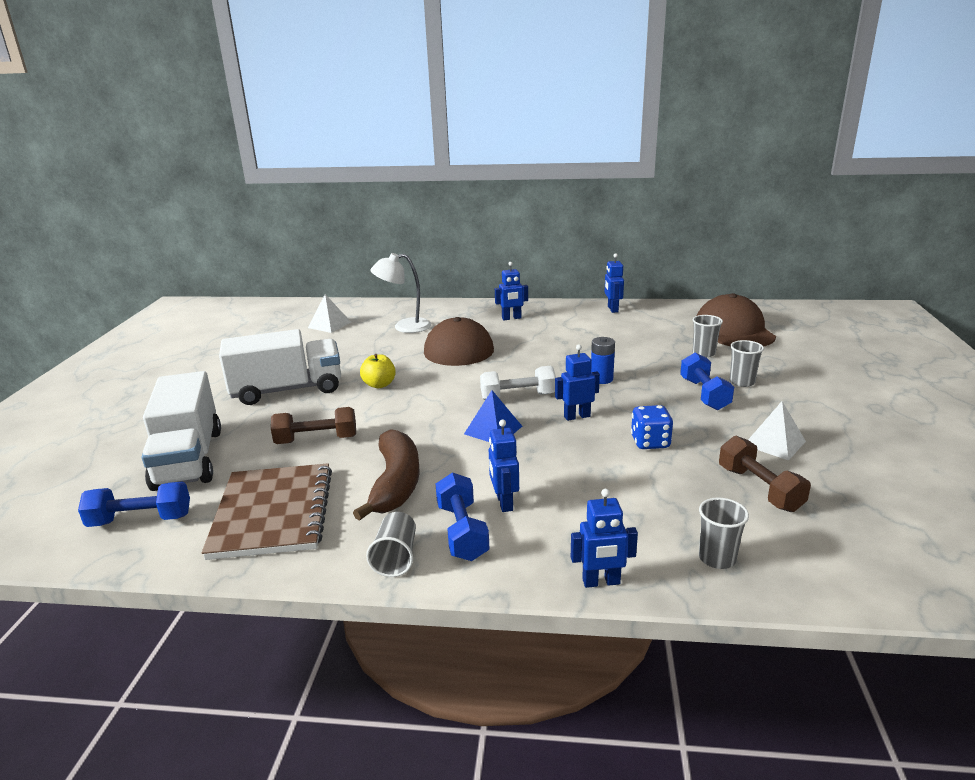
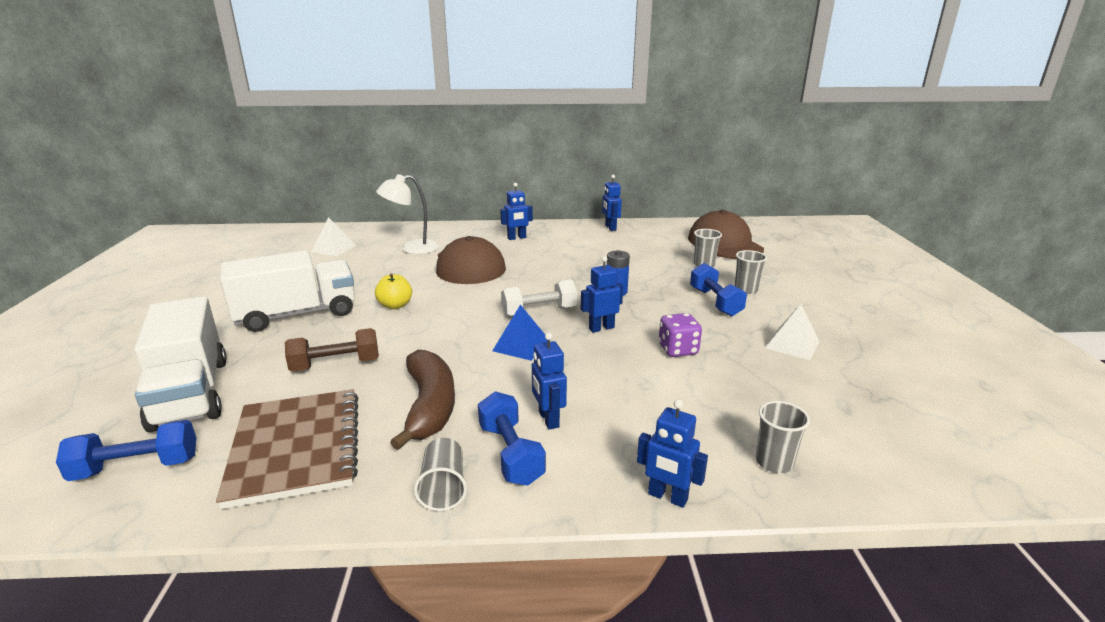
camera: 10 degrees left, 0 degrees up
(601, 582) = (667, 497): blue robot -> blue robot turned 45 degrees clockwise
(650, 442) = (678, 350): blue dice -> purple dice
(759, 489) = (792, 389): brown dumbbell -> none

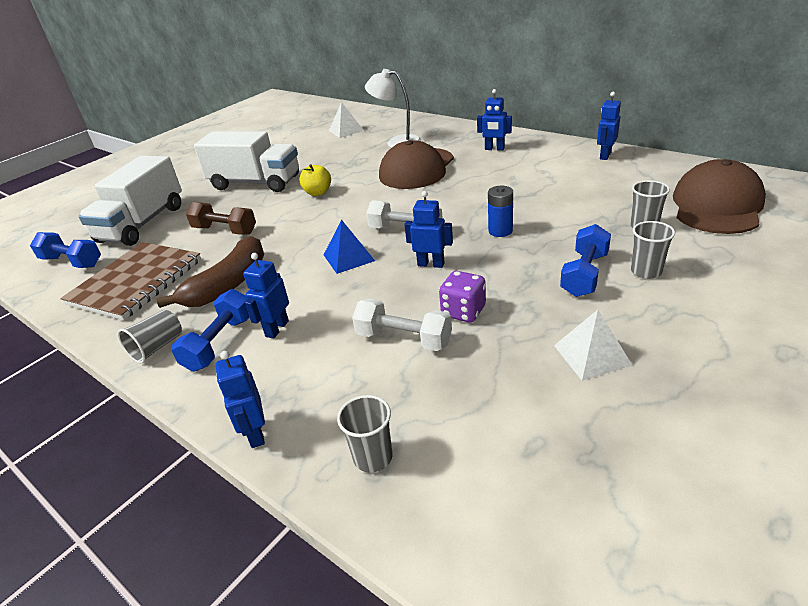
camera: 45 degrees right, 10 degrees up
(666, 383) = (404, 339): none -> white dumbbell

